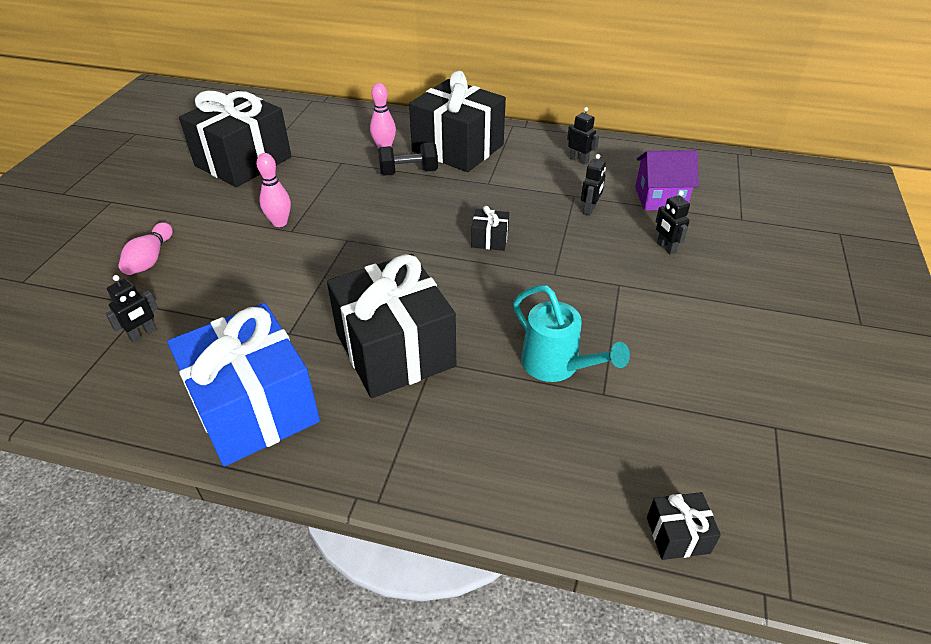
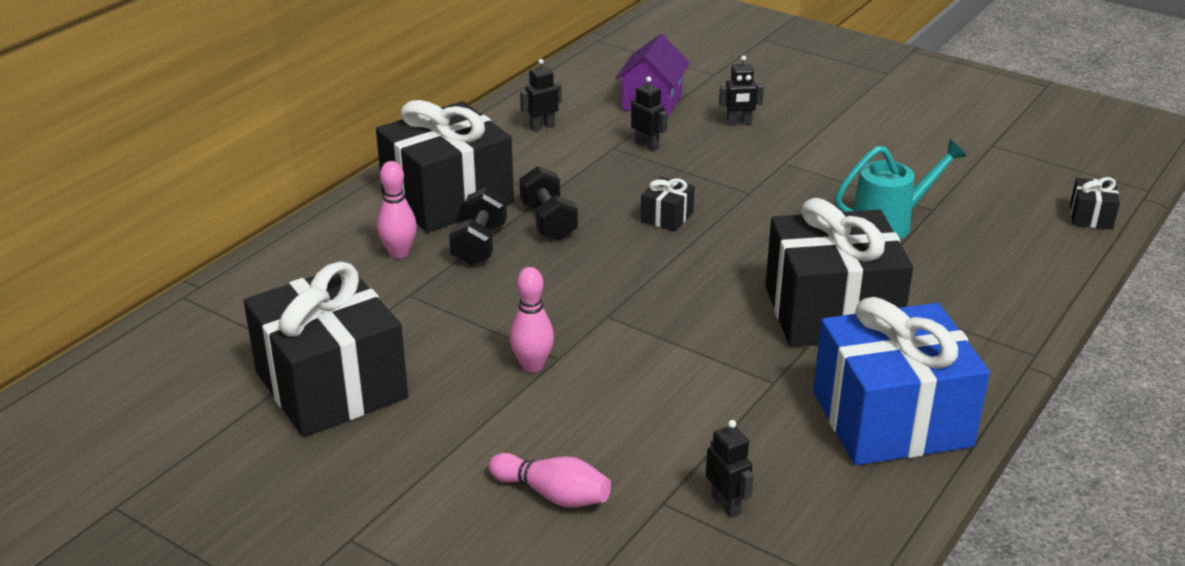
camera: 70 degrees left, 10 degrees down
(452, 191) = (548, 221): none -> black dumbbell

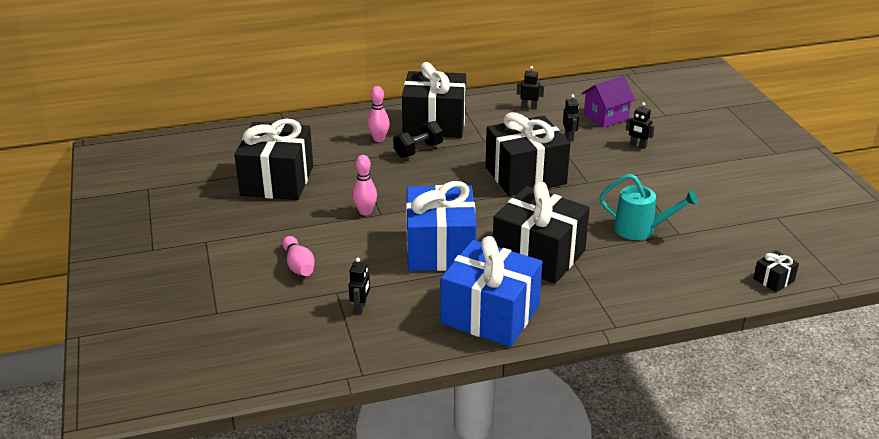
camera: 40 degrees right, 0 degrees up
(548, 221) = (465, 153): black dumbbell -> none
(667, 217) = (525, 175): black gift -> black gift, size x2.45
(707, 366) = (440, 249): none -> blue gift

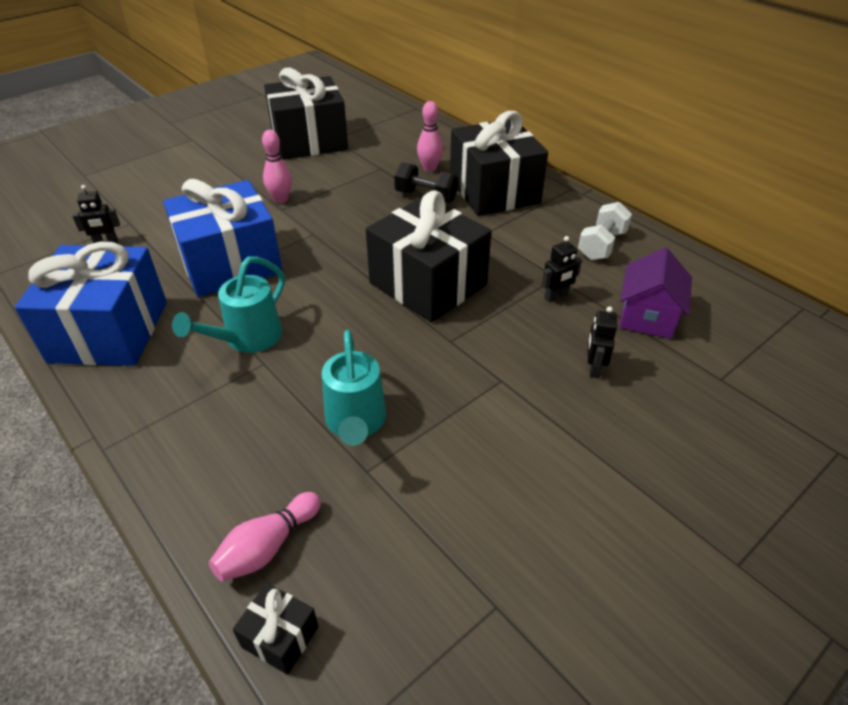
camera: 65 degrees right, 10 degrees up
(299, 265) = (169, 191): pink bowling pin -> pink bowling pin (268, 546)
(529, 107) = (601, 245): black robot -> white dumbbell
(538, 255) = (247, 339): black gift -> turquoise watering can
(606, 117) = (647, 317): purple house -> purple house turned 75 degrees clockwise

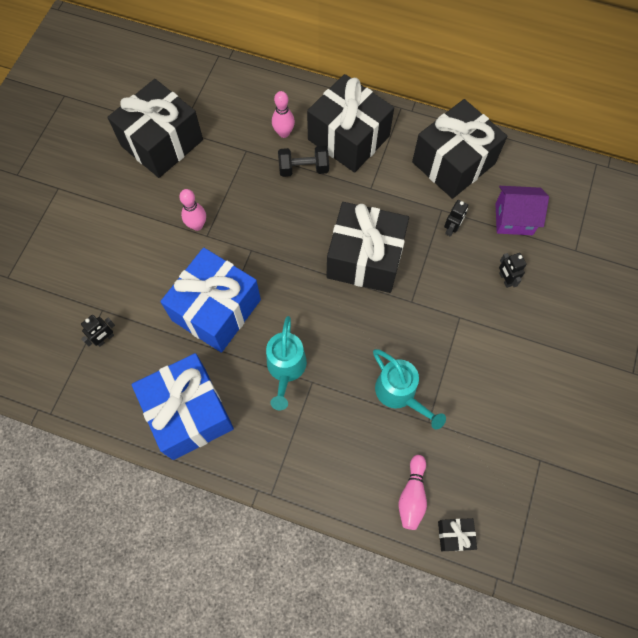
camera: 30 degrees left, 25 degrees up
(601, 245) = (453, 163): white dumbbell -> black gift
(647, 317) = (514, 219): purple house -> purple house turned 75 degrees counterclockwise

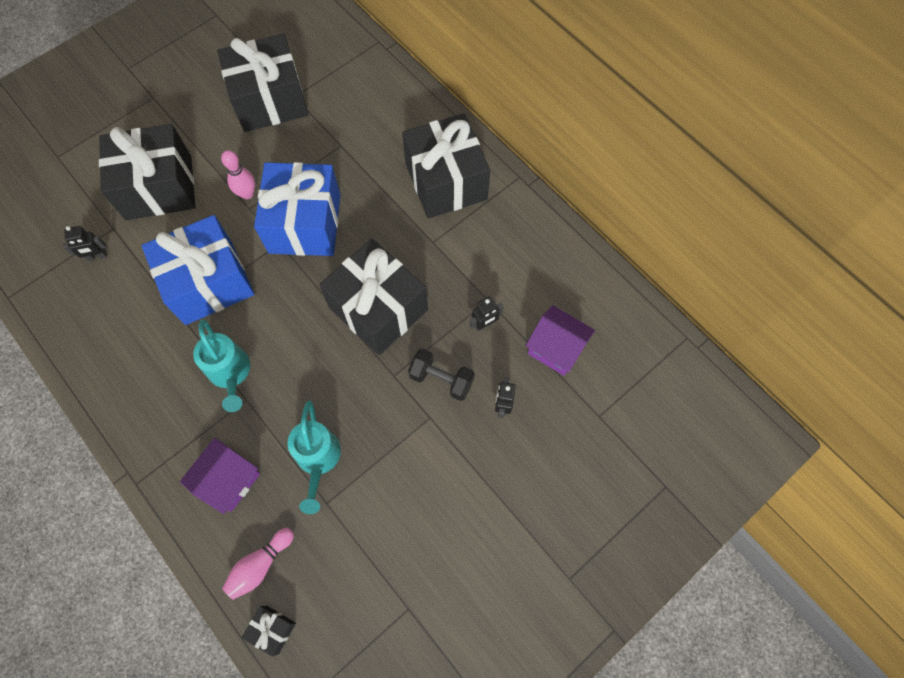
camera: 30 degrees right, 0 degrees up
(189, 413) = (119, 365): blue gift -> blue gift (305, 223)
(284, 133) = (387, 146): pink bowling pin -> none
(286, 369) = (231, 374): turquoise watering can -> turquoise watering can turned 60 degrees counterclockwise
(303, 168) = (382, 190): black dumbbell -> black dumbbell (441, 379)
(343, 448) = (229, 480): none -> purple house
(453, 163) = (533, 259): black gift -> black gift (159, 187)

